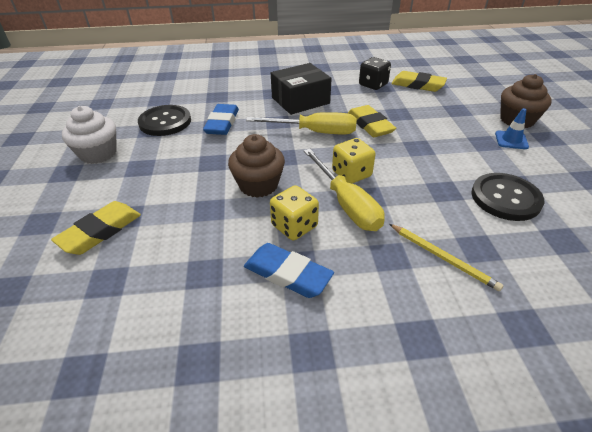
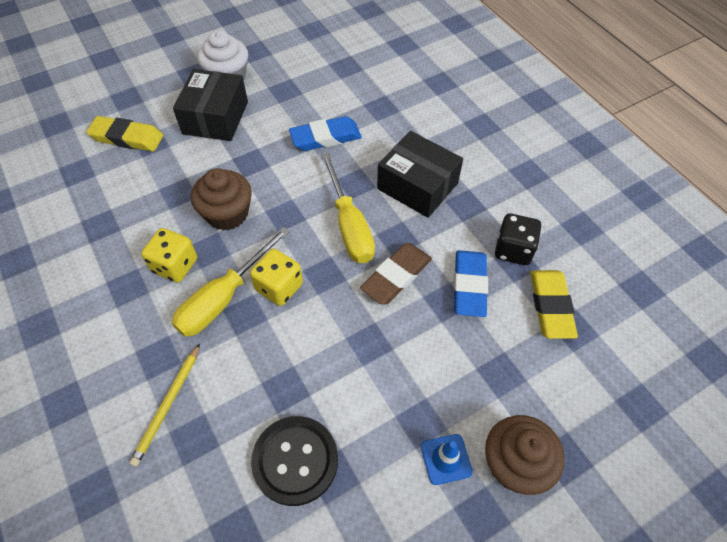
camera: 65 degrees right, 15 degrees up
(140, 170) = (216, 118): none -> black box
(165, 122) = (304, 93): black button -> none
(287, 274) = (112, 283): blue eraser -> blue eraser (469, 286)
(370, 125) = (396, 276): yellow eraser -> brown eraser

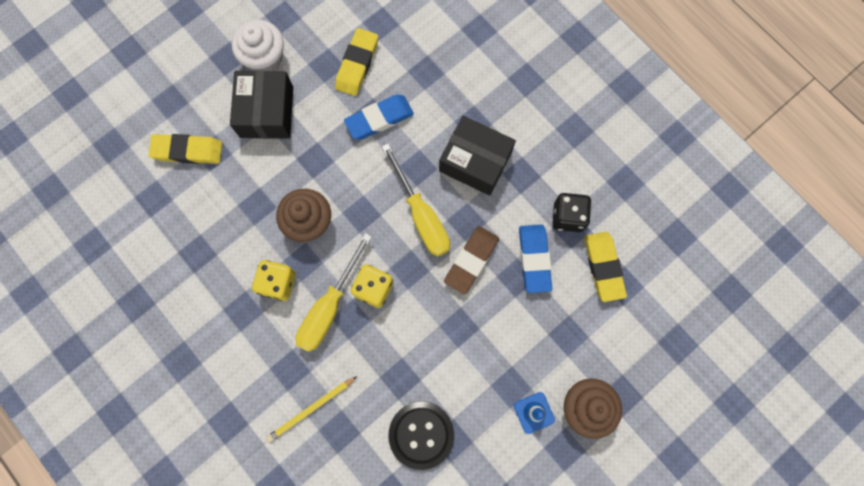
camera: 10 degrees left, 20 degrees up
(168, 405) = (311, 409): yellow pencil -> yellow pencil turned 45 degrees clockwise
(315, 93) = (357, 64): none -> yellow eraser

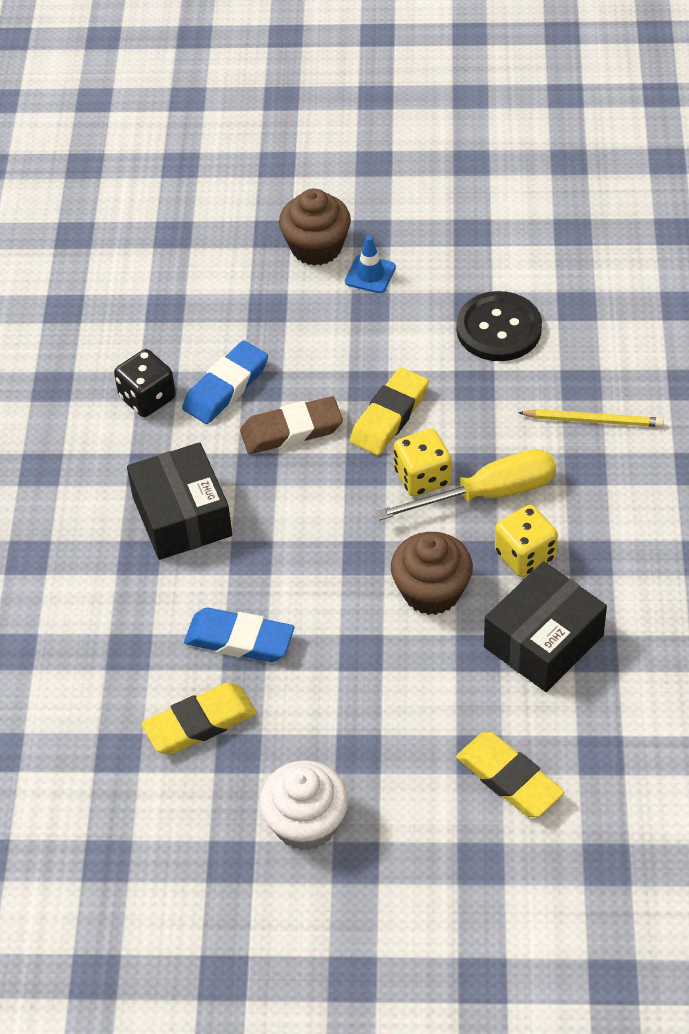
camera: 135 degrees left, 25 degrees down
(267, 112) = (366, 751): black box -> black box (543, 641)
(421, 215) = (298, 507): yellow screwdriver -> none
(603, 267) = (166, 334): yellow eraser -> yellow eraser (389, 416)

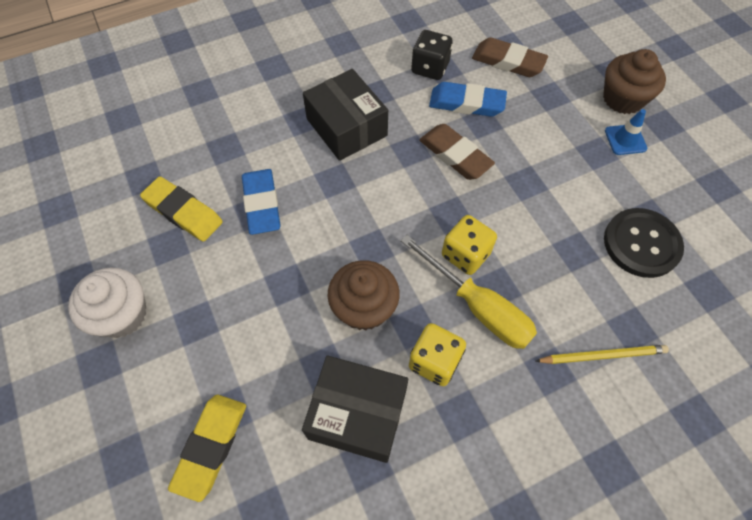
camera: 60 degrees right, 10 degrees up
(182, 516) = (346, 127): black box -> black box turned 75 degrees counterclockwise
(191, 320) = (508, 62): none -> brown eraser
(389, 416) = (507, 208): yellow eraser -> none
(593, 420) = (602, 355): yellow pencil -> yellow pencil turned 75 degrees counterclockwise

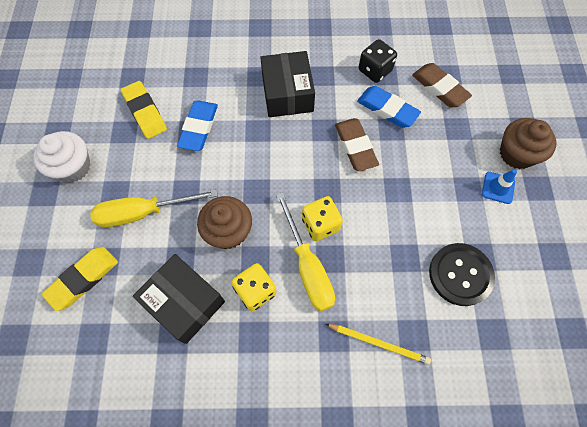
camera: 25 degrees right, 5 degrees up
(246, 331) = (143, 212): none -> yellow screwdriver

